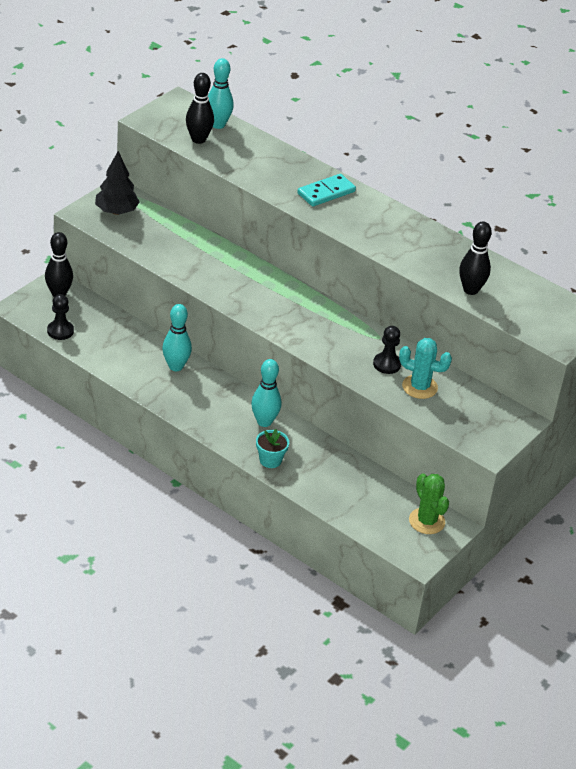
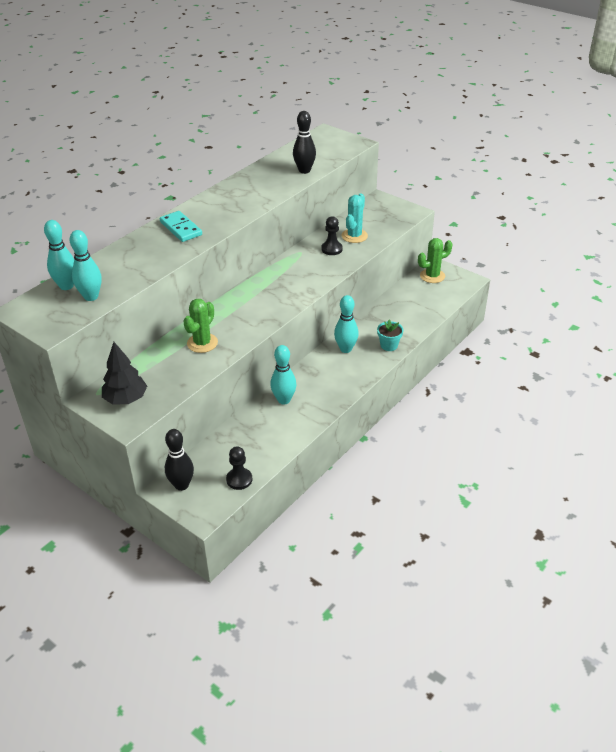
camera: 85 degrees left, 0 degrees up
(198, 139) = (91, 297): black bowling pin -> turquoise bowling pin
(199, 258) = (202, 343): none -> green cactus

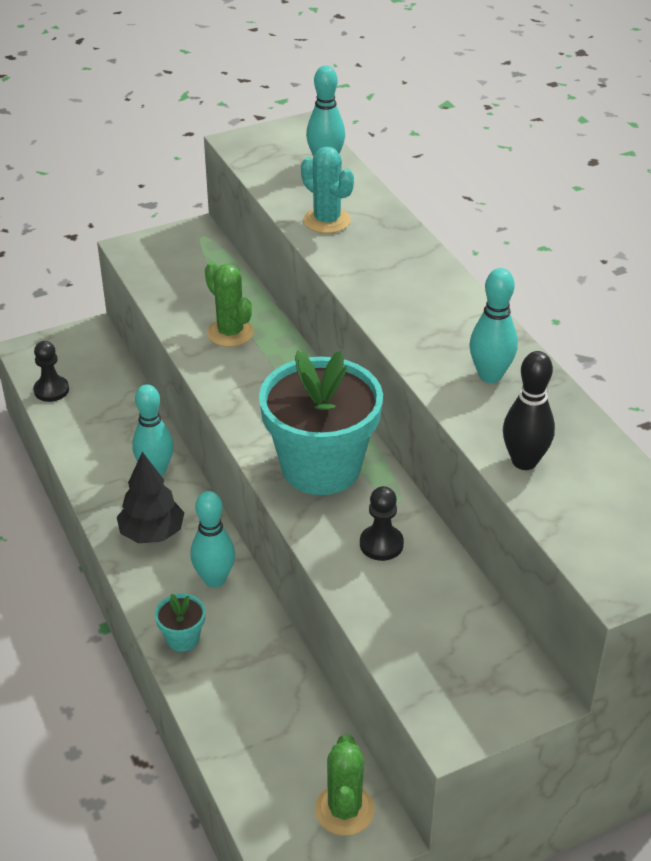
camera: 115 degrees right, 0 degrees up
(91, 297) = (285, 175): turquoise bowling pin -> turquoise bowling pin (490, 375)
(126, 399) = (173, 254): black tree -> black tree (152, 533)
(180, 228) = (405, 274): turquoise domino -> none
(181, 485) = (85, 345): black bowling pin -> none
(295, 278) = (321, 467): none -> turquoise flower pot
(354, 236) = (407, 593): turquoise cactus -> turquoise cactus (327, 221)

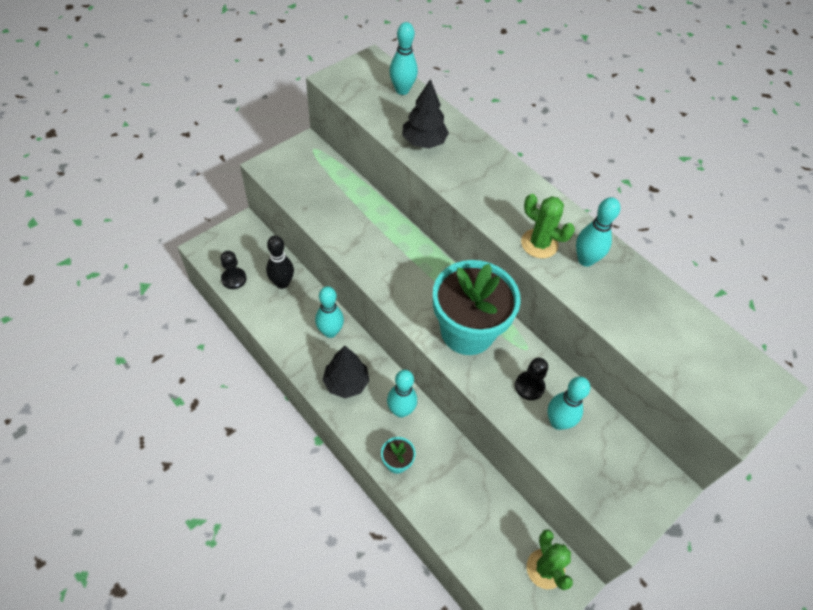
camera: 20 degrees left, 15 degrees up
(230, 333) = (364, 229): green cactus -> green cactus (539, 244)
(327, 221) = (423, 142): turquoise cactus -> black tree
(404, 592) = (558, 422): none -> turquoise bowling pin
(524, 461) = (636, 330): black bowling pin -> black bowling pin (282, 283)

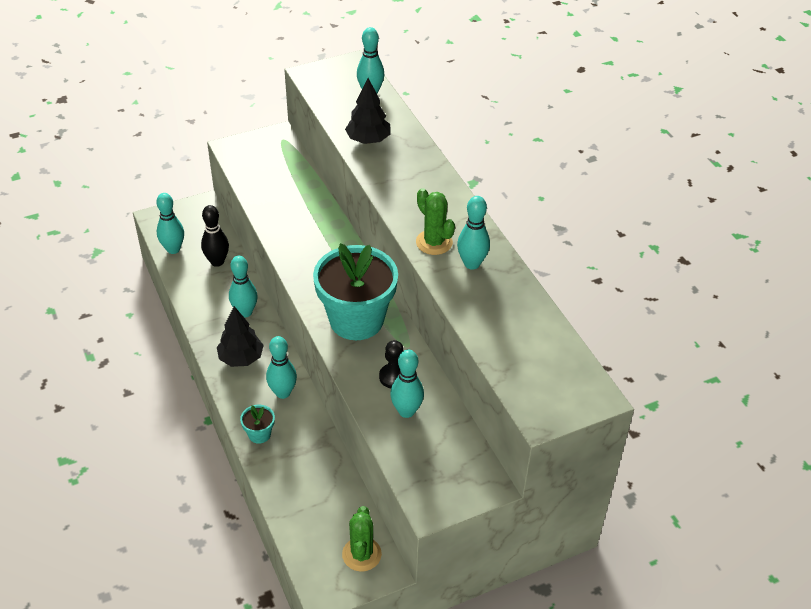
camera: 20 degrees right, 10 degrees down
(234, 279) = (173, 249): black pawn -> turquoise bowling pin

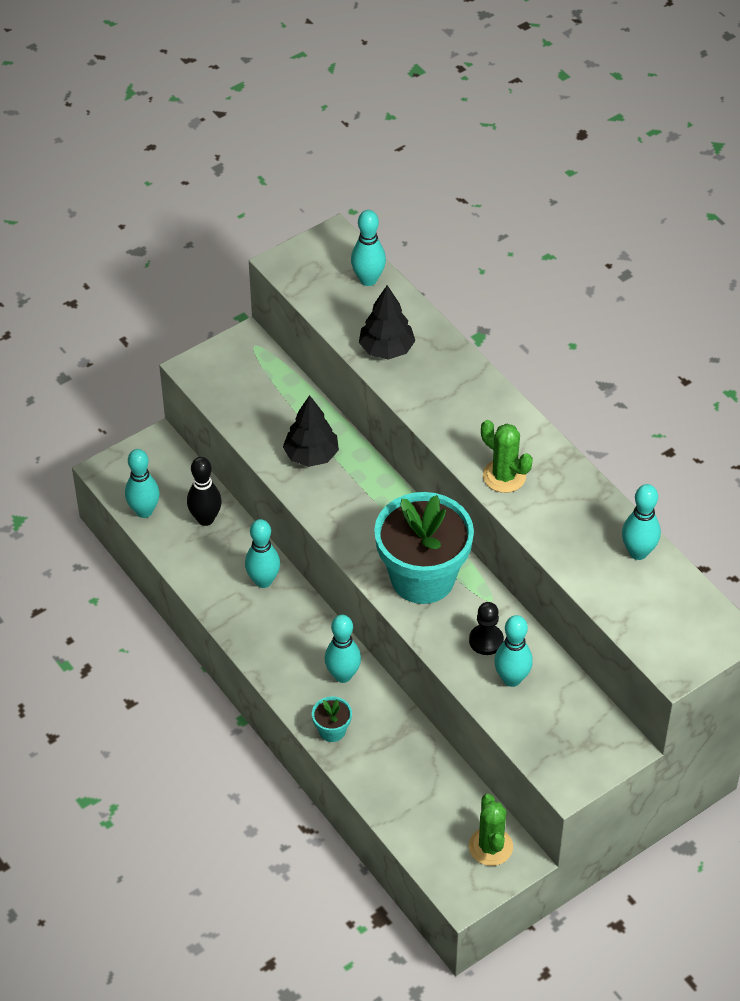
camera: 10 degrees left, 5 degrees up
(241, 358) = (279, 641): black tree -> black tree (311, 455)
(472, 264) = (554, 496): turquoise bowling pin -> turquoise bowling pin (638, 552)

